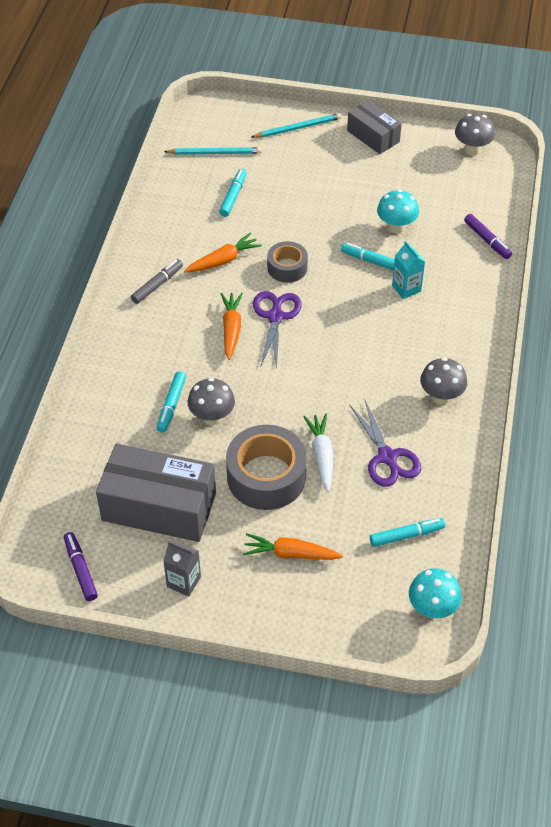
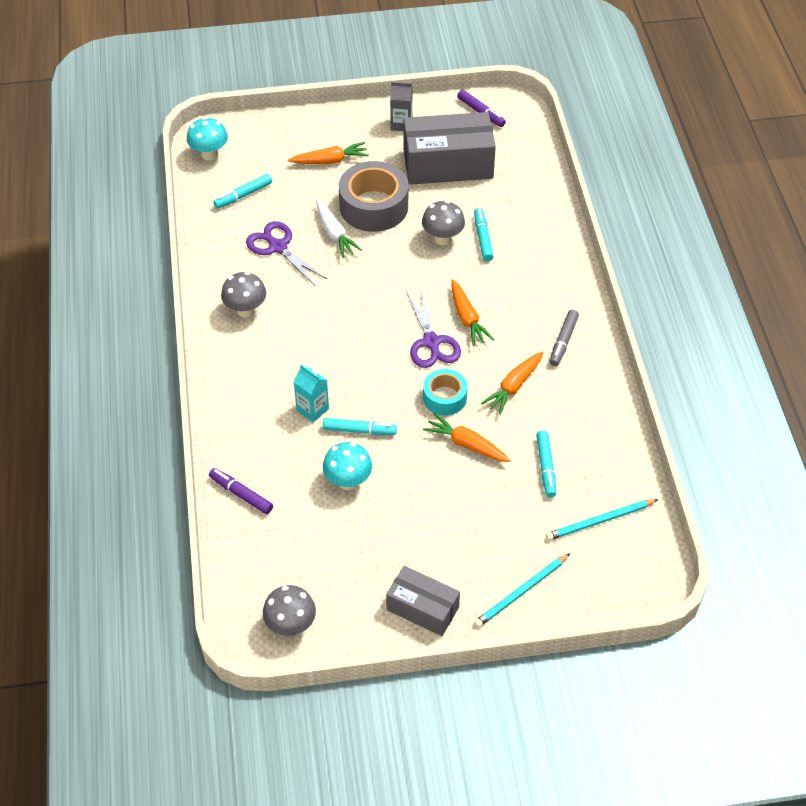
camera: 160 degrees right, 0 degrees up
(287, 228) = (466, 444): none -> orange carrot
(287, 267) = (444, 397): grey tape -> turquoise tape

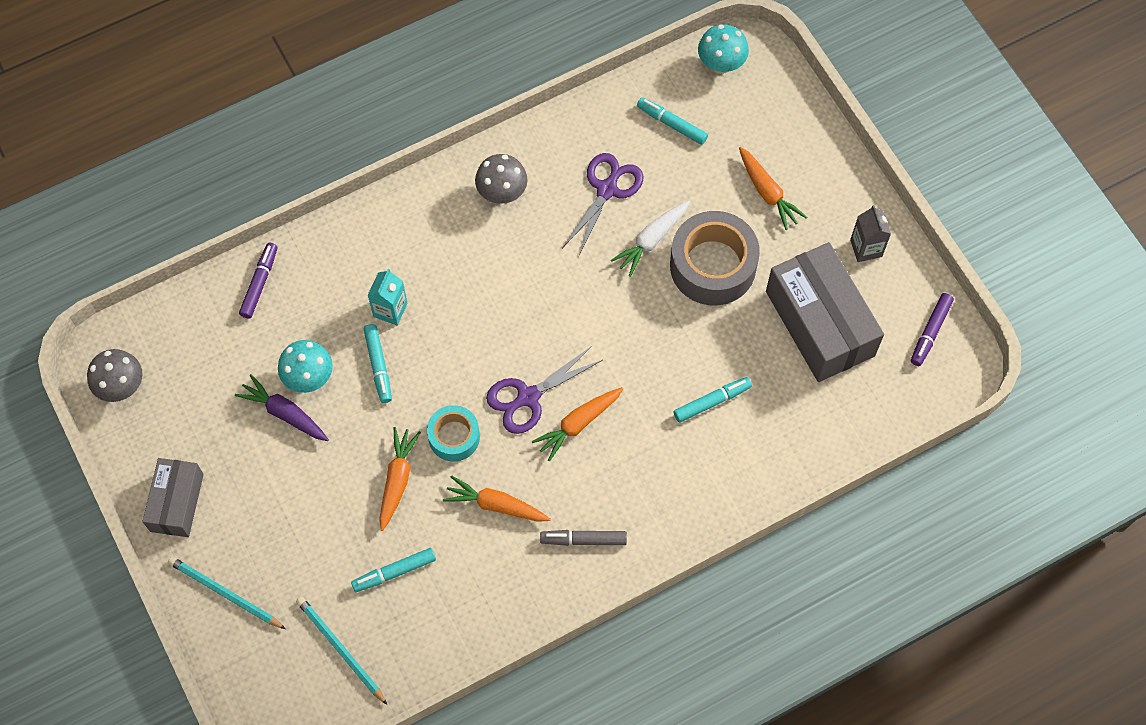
camera: 70 degrees right, 15 degrees up
(373, 507) = (284, 413): none -> purple carrot
(442, 238) = (693, 357): grey mushroom -> none

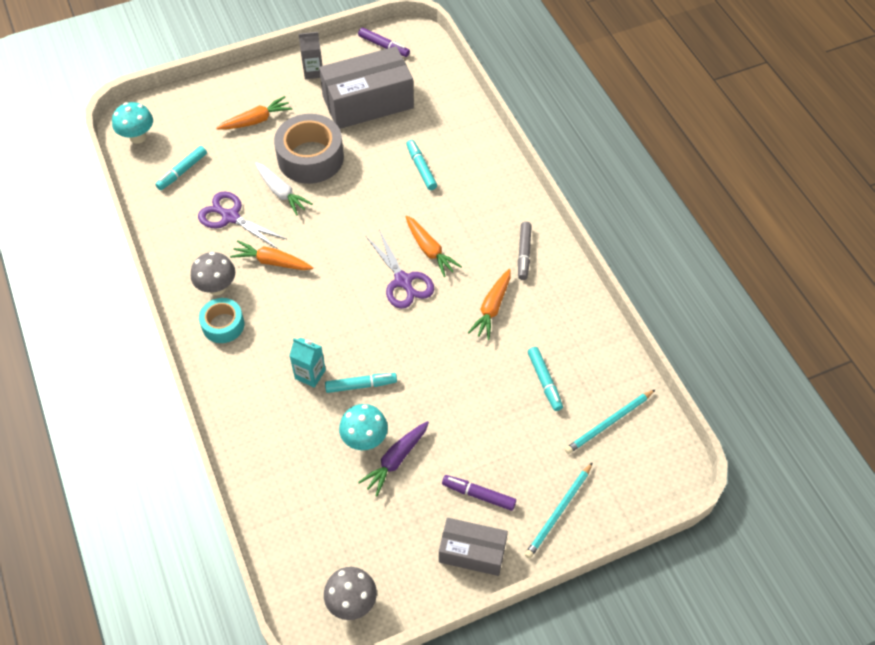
camera: 85 degrees left, 10 degrees down
(259, 283) = (265, 478): purple marker -> purple marker (479, 495)
(397, 480) = (465, 376): orange carrot -> orange carrot (272, 262)
(454, 437) = (431, 333): turquoise tape -> turquoise tape (223, 325)

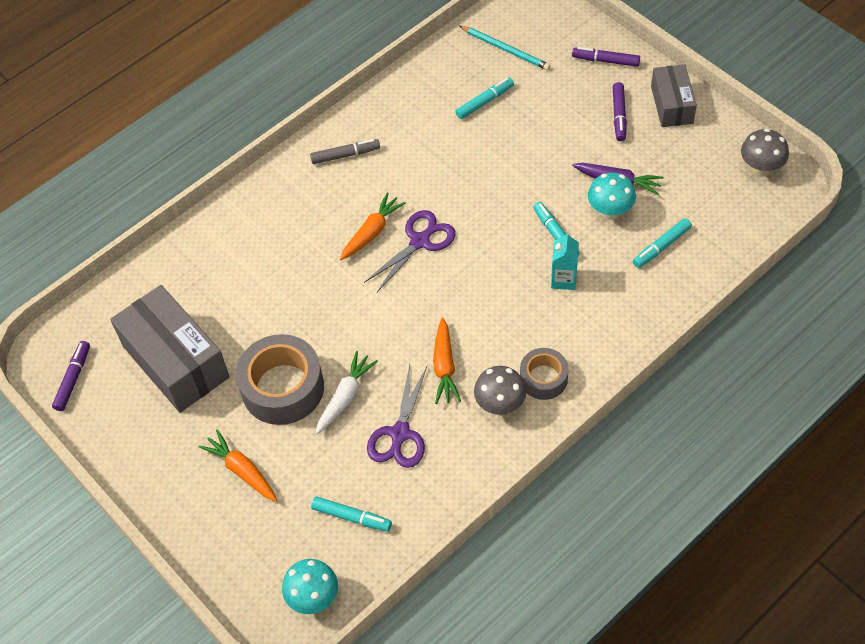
camera: 105 degrees left, 0 degrees up
(223, 325) = (543, 378): turquoise tape -> grey tape
(313, 71) = (139, 440): grey carton -> none
(421, 168) = (262, 275): turquoise marker -> turquoise marker (661, 247)
(492, 308) = (421, 161): orange carrot -> none
(558, 512) = (606, 61): turquoise pencil -> purple marker

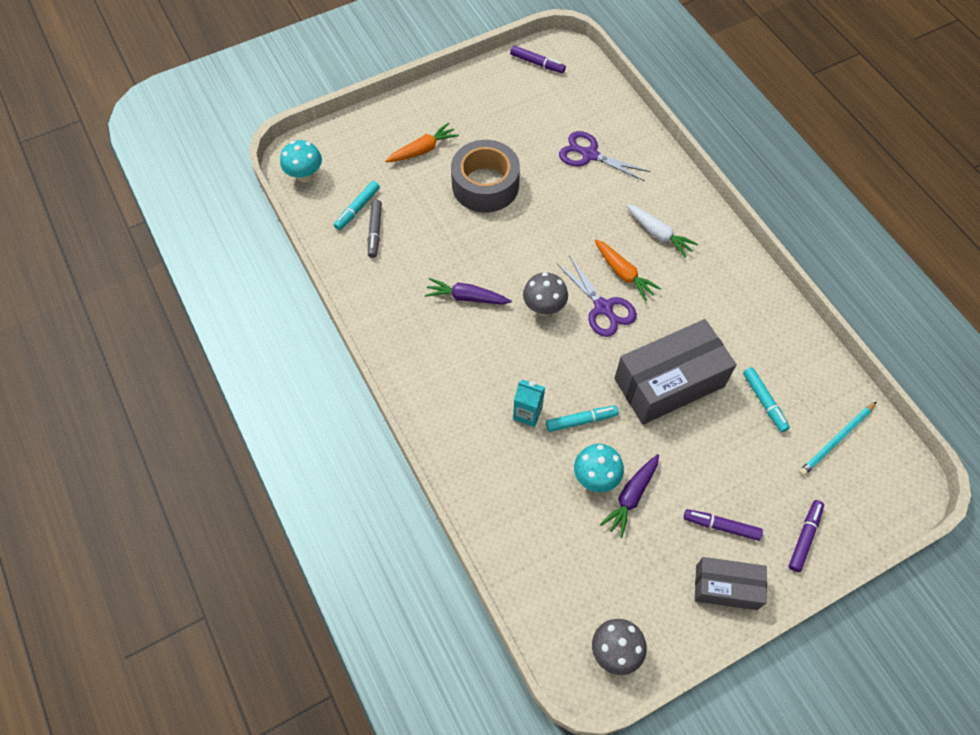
camera: 100 degrees right, 5 degrees up
(176, 361) = (532, 123): grey box -> grey box (669, 382)
(345, 155) = (718, 270): grey marker -> grey marker (375, 231)
(345, 397) = (462, 223): white carrot -> white carrot (658, 234)
(400, 433) = (415, 253): purple scissors -> purple scissors (589, 155)
(444, 366) = (467, 297): orange carrot -> purple carrot
(500, 405) = (415, 329): grey mushroom -> grey mushroom (544, 307)
(543, 378) = (429, 368): grey tape -> none
(661, 247) = (540, 512): turquoise marker -> none

